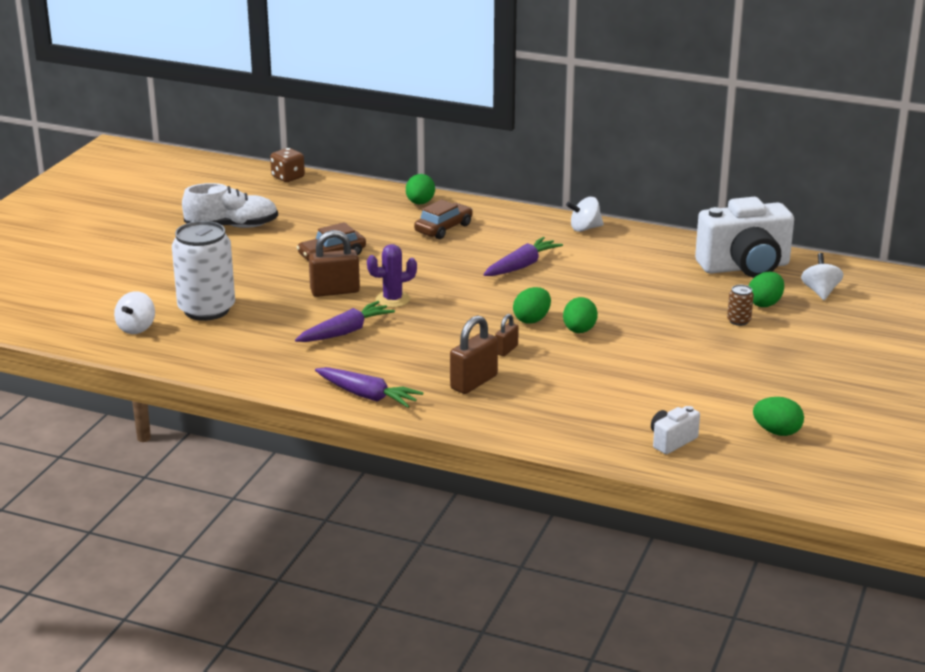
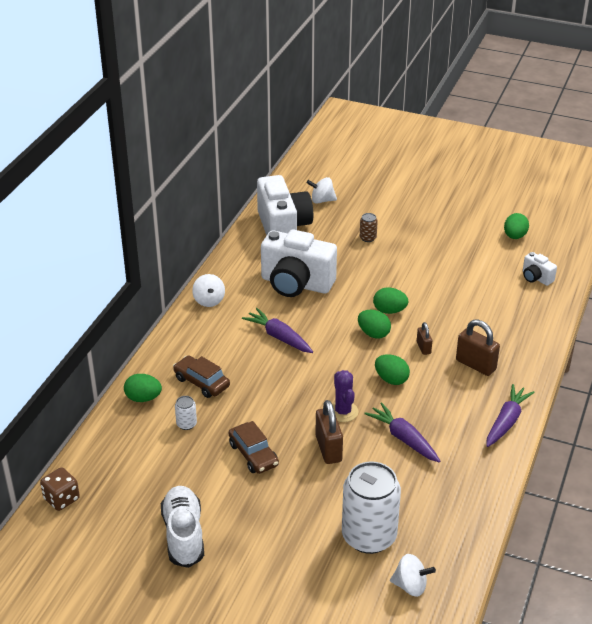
camera: 90 degrees left, 10 degrees up
(380, 223) = (186, 424): none -> white can
(506, 350) = (423, 348): brown padlock -> brown padlock turned 45 degrees clockwise
(625, 275) = (296, 284): none -> white camera
(765, 303) = (341, 225): green egg -> green egg (391, 379)

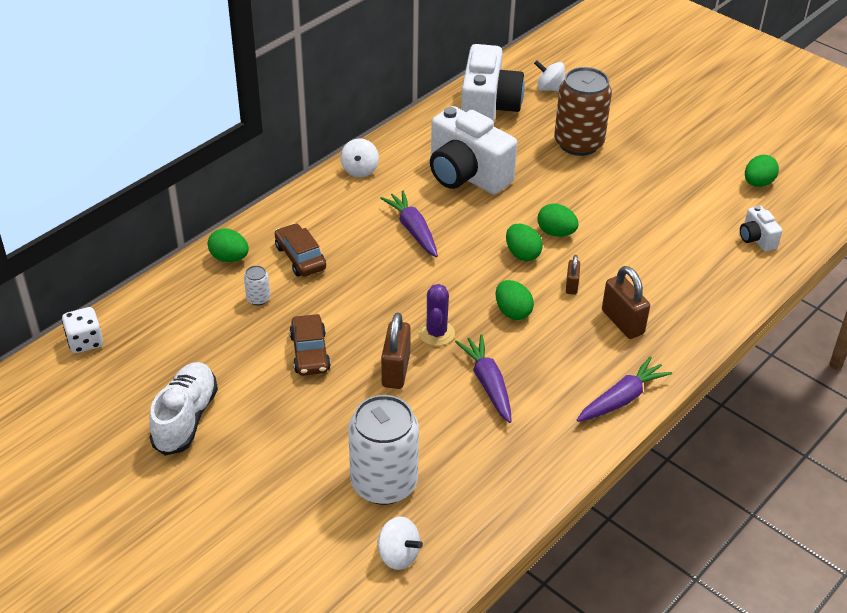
camera: 20 degrees right, 5 degrees up
(61, 499) = (85, 342): brown dice -> white dice
(368, 238) = (578, 143): brown can -> brown can, size x2.43

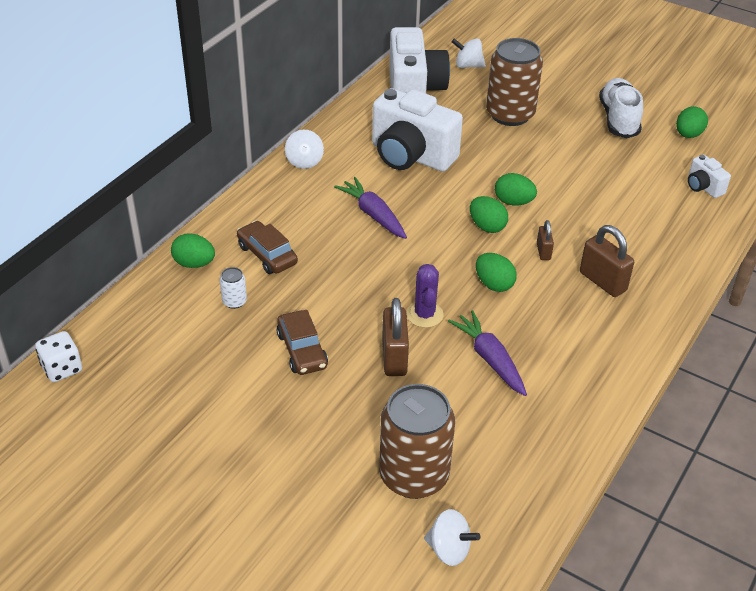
camera: 10 degrees left, 0 degrees up
(186, 418) = (189, 436): white shoe -> white shoe (618, 119)
(384, 483) = (414, 475): white can -> brown can
(622, 399) = (624, 357): purple carrot -> none

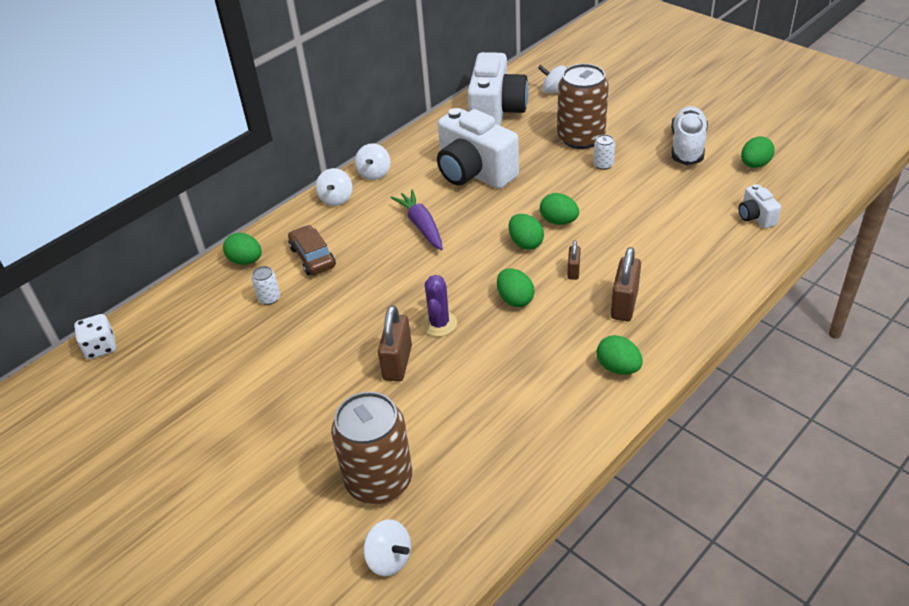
camera: 15 degrees right, 0 degrees up
(272, 191) = (336, 199): none -> white spinning top
(302, 350) = (314, 349): brown car -> none
(489, 359) = (488, 372): purple carrot -> none
(541, 141) = (603, 165): none -> white can
(602, 281) = (624, 304): brown padlock -> brown padlock turned 45 degrees clockwise
(615, 344) = (618, 368): none -> green egg

